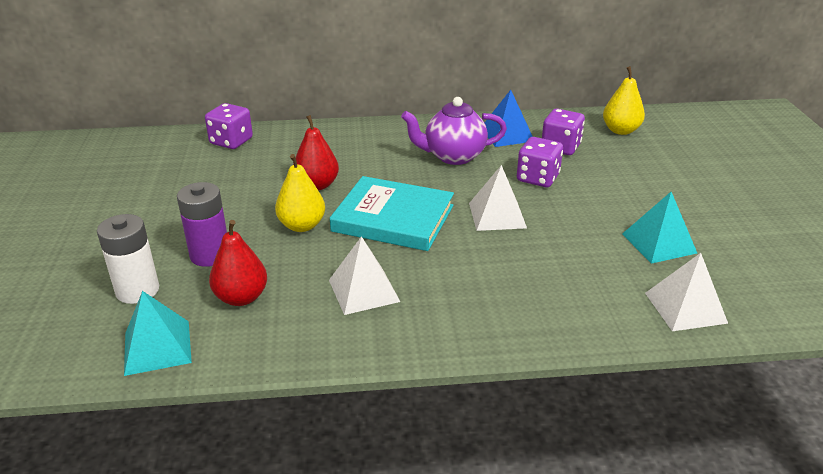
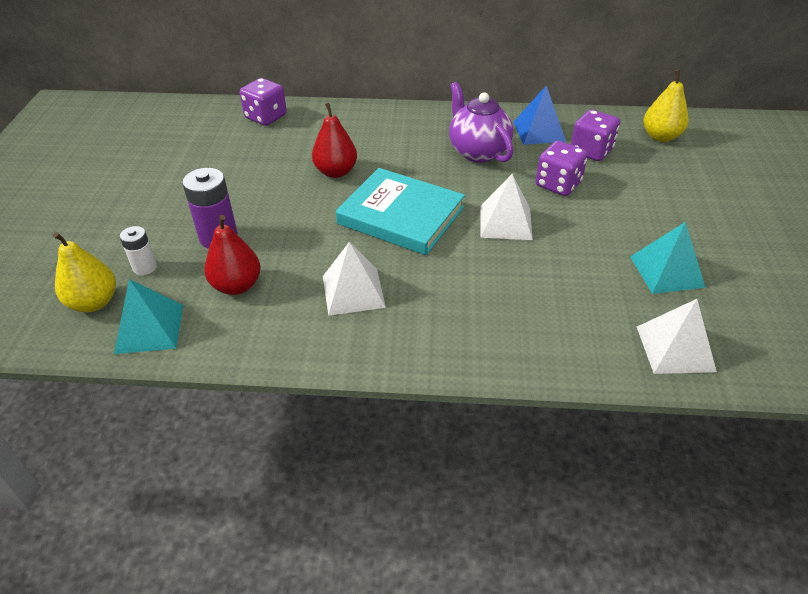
camera: 10 degrees right, 10 degrees up
(137, 290) = (145, 267): white battery -> white battery, size x0.59
(302, 226) = (311, 215): yellow pear -> yellow pear (94, 302)
(453, 156) = (478, 152): purple teapot -> purple teapot turned 60 degrees clockwise

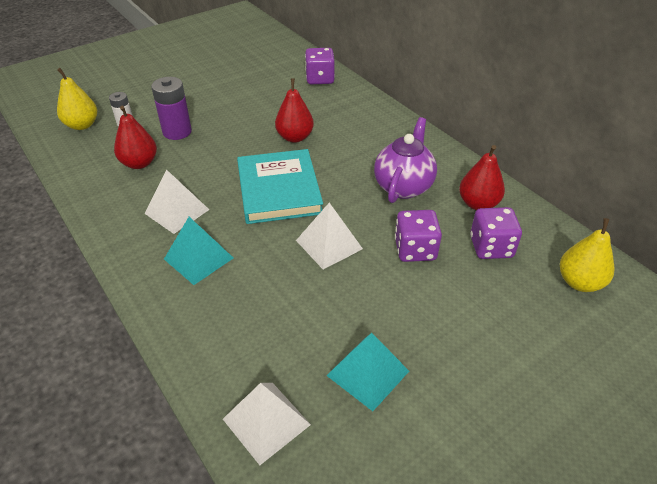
camera: 50 degrees right, 0 degrees up
(149, 328) = (77, 155): turquoise pyramid -> turquoise pyramid (199, 258)
(539, 131) = (478, 204): blue pyramid -> red pear

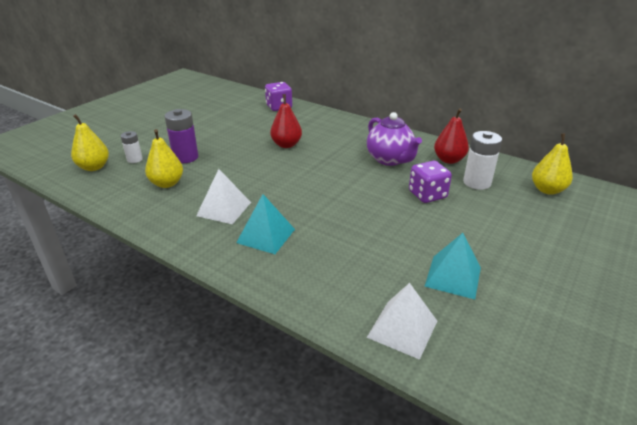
camera: 20 degrees left, 10 degrees down
(139, 163) = (167, 183): red pear -> yellow pear
(279, 190) = (298, 179): turquoise book -> none
(329, 244) = (363, 205): white pyramid -> none
(403, 186) = (390, 159): purple teapot -> purple teapot turned 150 degrees clockwise
(491, 247) = (477, 182): purple dice -> white battery

